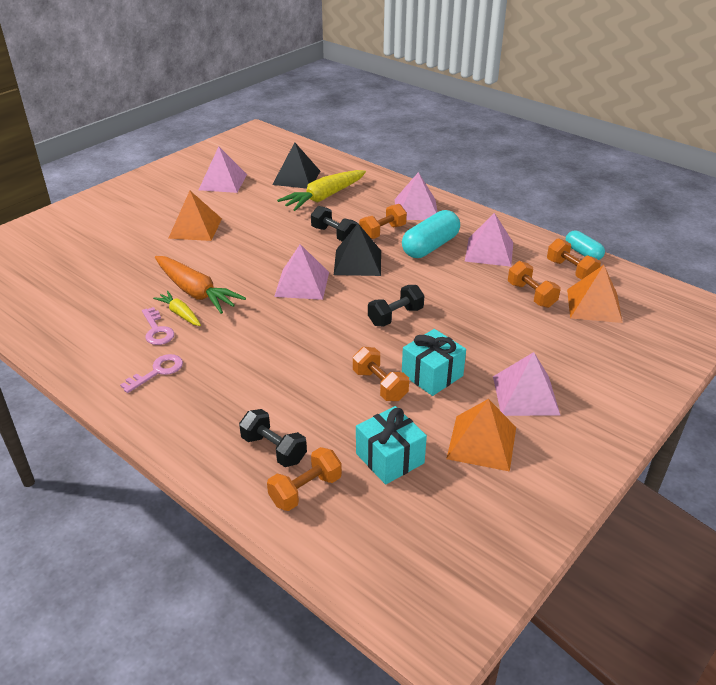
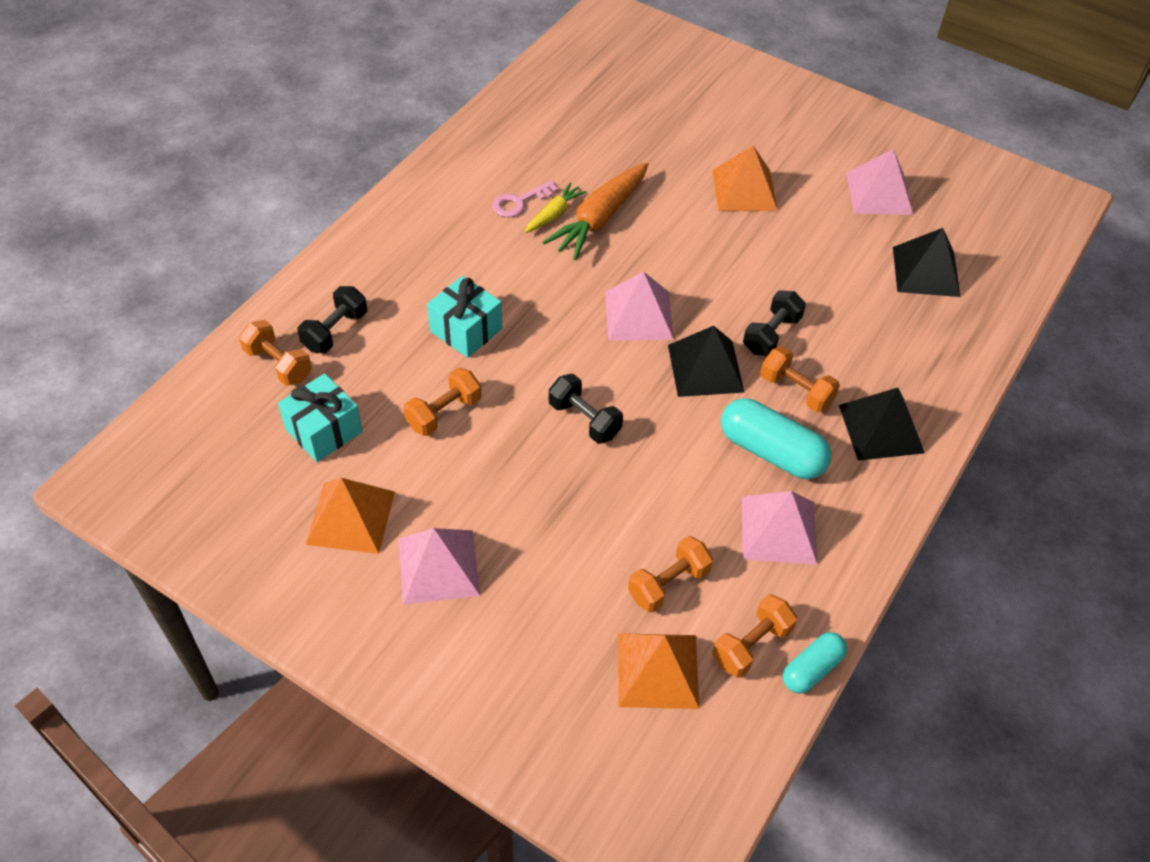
camera: 80 degrees right, 15 degrees up
(157, 372) = (448, 218): pink key -> none
(323, 197) = (875, 311): yellow carrot -> none
(416, 209) = (881, 428): pink pyramid -> black pyramid
(432, 375) = (468, 464): turquoise gift -> turquoise gift (466, 330)

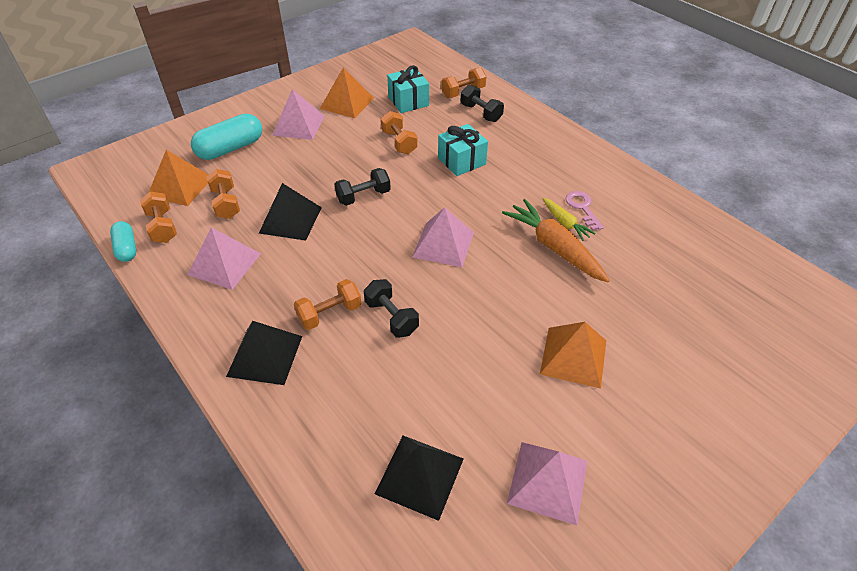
camera: 110 degrees right, 5 degrees down
(705, 368) = (377, 267): black pyramid -> black pyramid (290, 220)
(771, 451) = (285, 280): turquoise capsule -> turquoise capsule (230, 148)

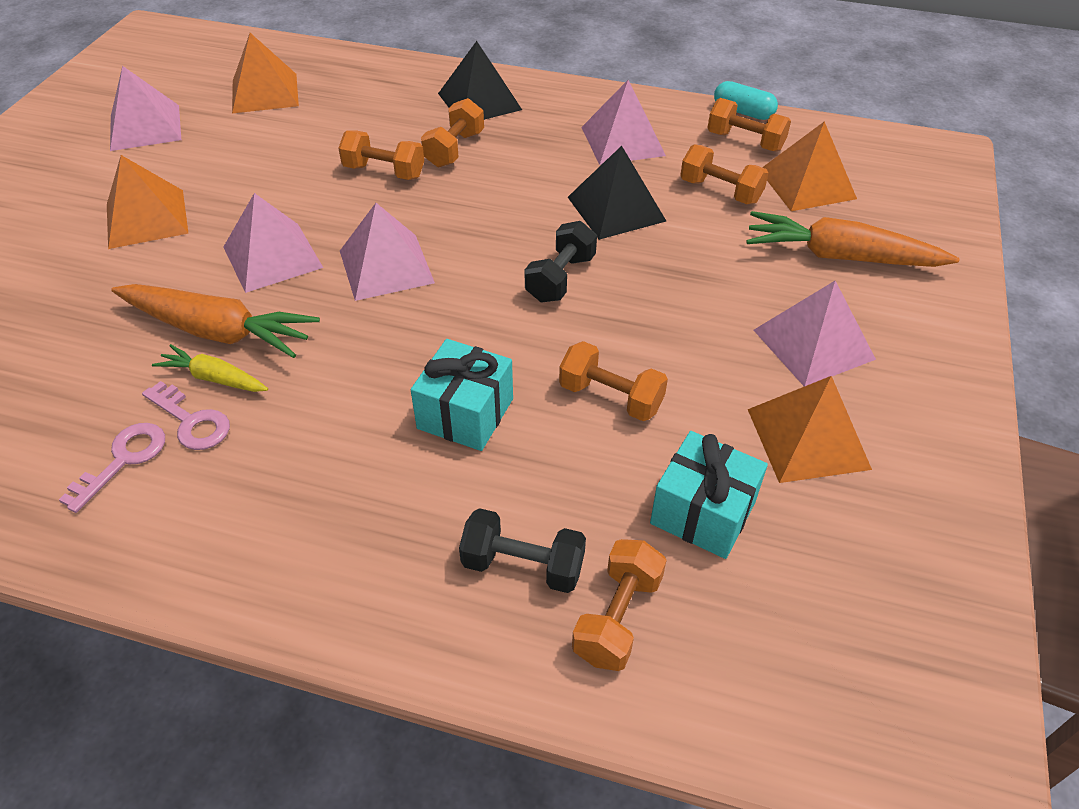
camera: 145 degrees right, 0 degrees up
(230, 148) = (839, 256): turquoise capsule -> orange carrot
(391, 317) = (384, 172): black dumbbell -> orange dumbbell
(419, 476) = (265, 93): black pyramid -> orange pyramid
(503, 281) = (272, 257): none -> pink pyramid
(618, 204) = (123, 460): none -> pink key

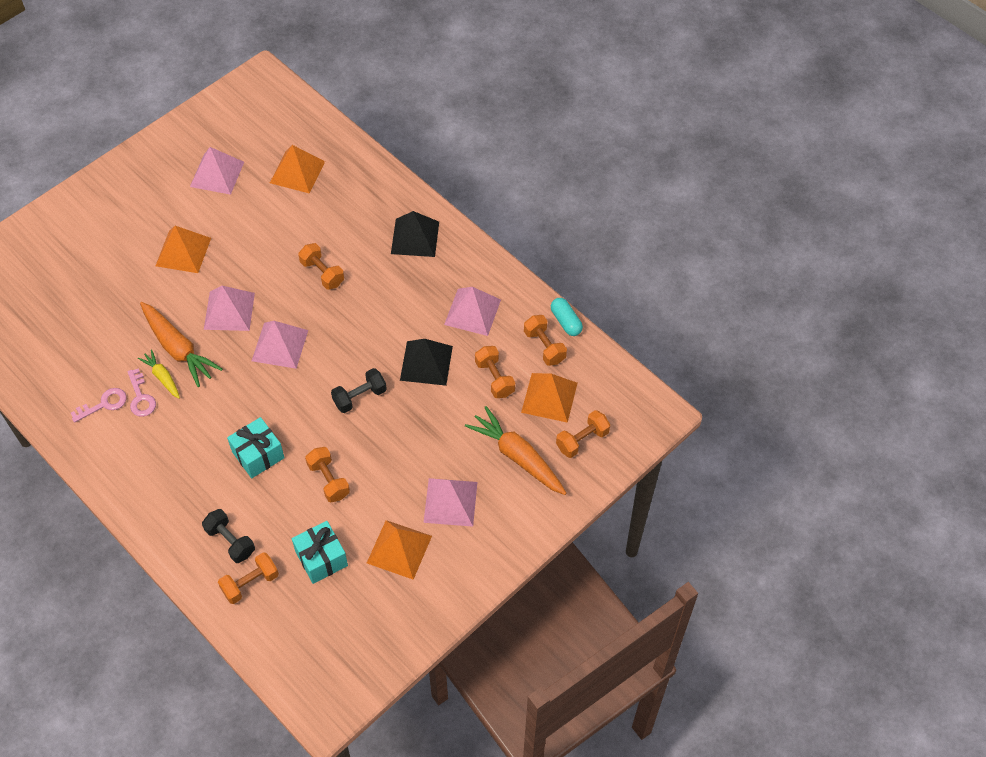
camera: 30 degrees right, 10 degrees up
(454, 149) = (372, 273): orange dumbbell -> orange dumbbell (582, 440)

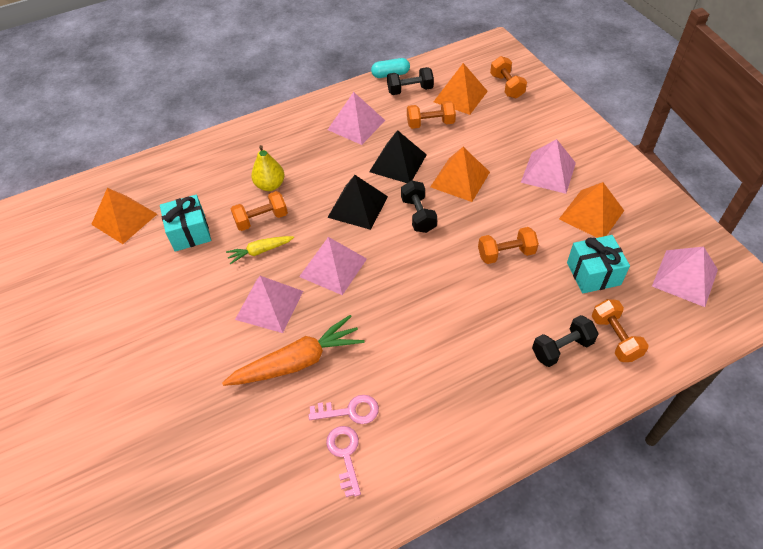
camera: 70 degrees left, 5 degrees down
(162, 377) = (330, 384): yellow carrot -> yellow carrot (260, 251)
(183, 252) = (166, 337): orange pyramid -> orange pyramid (460, 179)
(217, 174) = (79, 288): pink pyramid -> pink pyramid (685, 278)
(258, 455) = (461, 307): turquoise gift -> turquoise gift (190, 232)
(366, 266) = (270, 185): none -> yellow pear
(415, 237) = (256, 147): black pyramid -> black pyramid (358, 207)
(517, 456) = (512, 124): orange carrot -> none
(544, 347) = (410, 90): orange dumbbell -> black dumbbell

